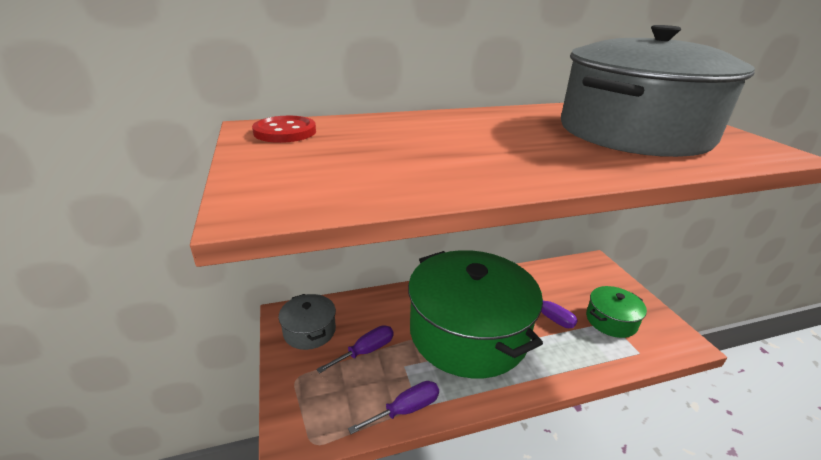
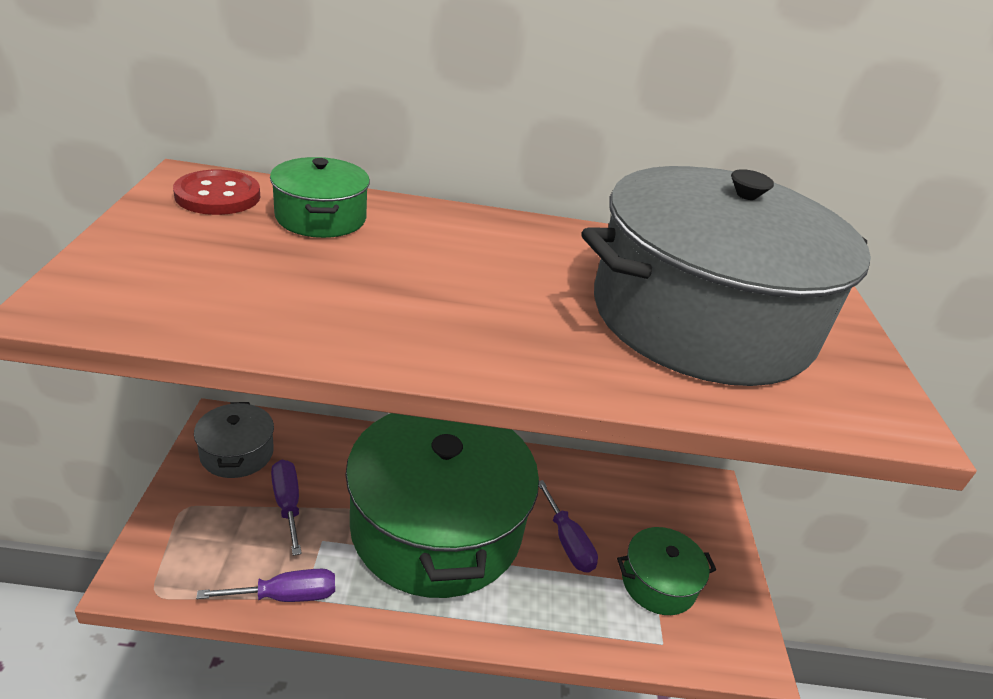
camera: 15 degrees right, 5 degrees up
(366, 130) = (321, 217): none -> green pot
(366, 351) = (287, 504): purple screwdriver -> purple screwdriver turned 90 degrees counterclockwise

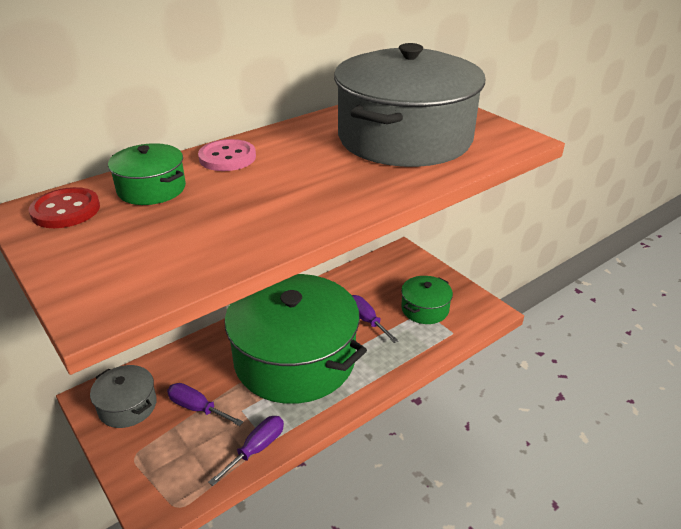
camera: 35 degrees left, 0 degrees up
(446, 226) = (227, 157): none -> pink button
(567, 542) = (366, 320): purple screwdriver -> purple screwdriver turned 150 degrees counterclockwise

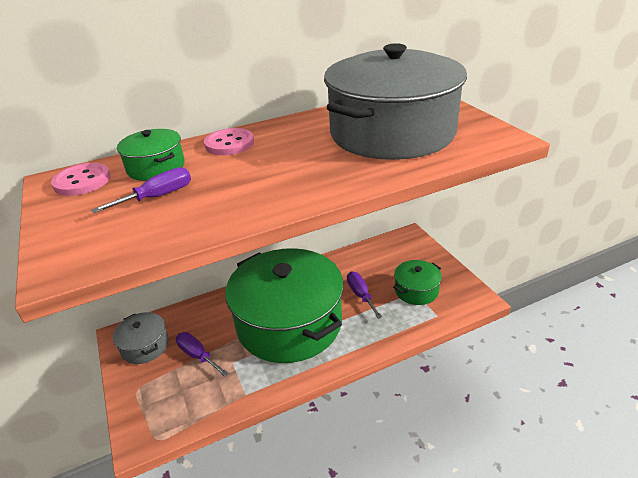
camera: 15 degrees right, 0 degrees up
(66, 210) = (82, 181): red button -> pink button
(256, 449) = (234, 399): purple screwdriver -> purple screwdriver (157, 197)

